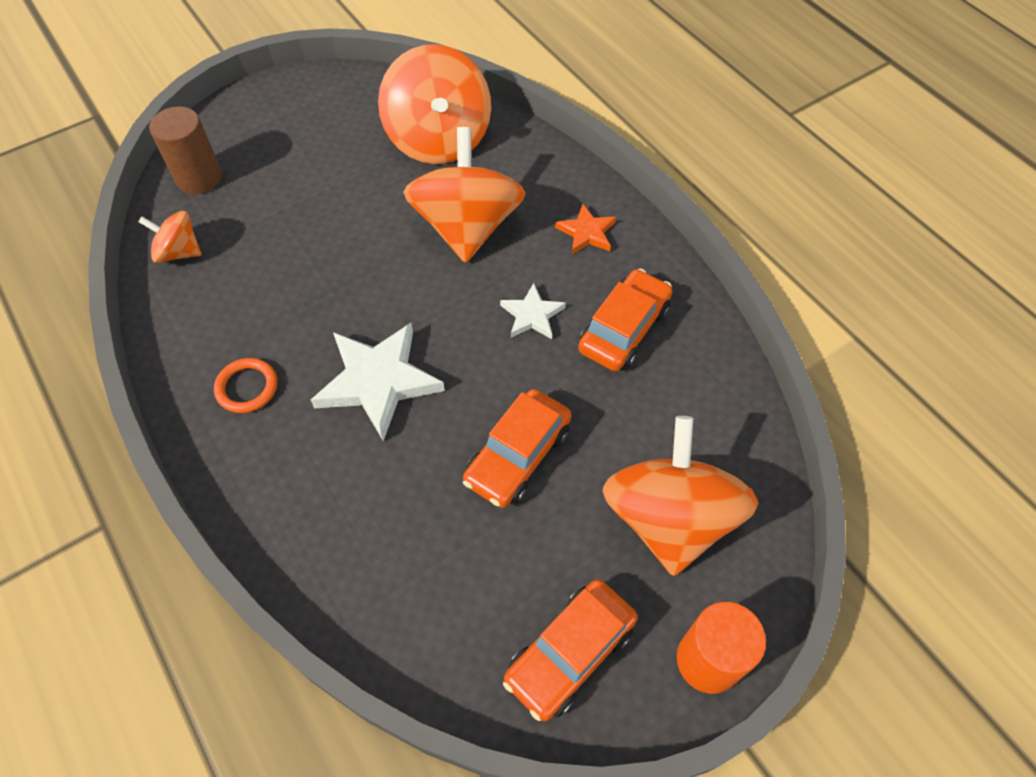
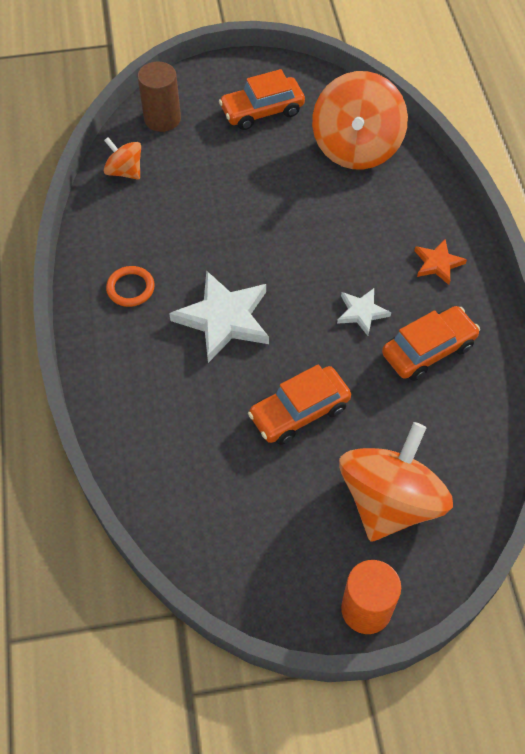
camera: 25 degrees right, 0 degrees up
(467, 227) = (345, 226): orange spinning top -> none
(570, 653) = (269, 561): orange car -> orange car (262, 111)

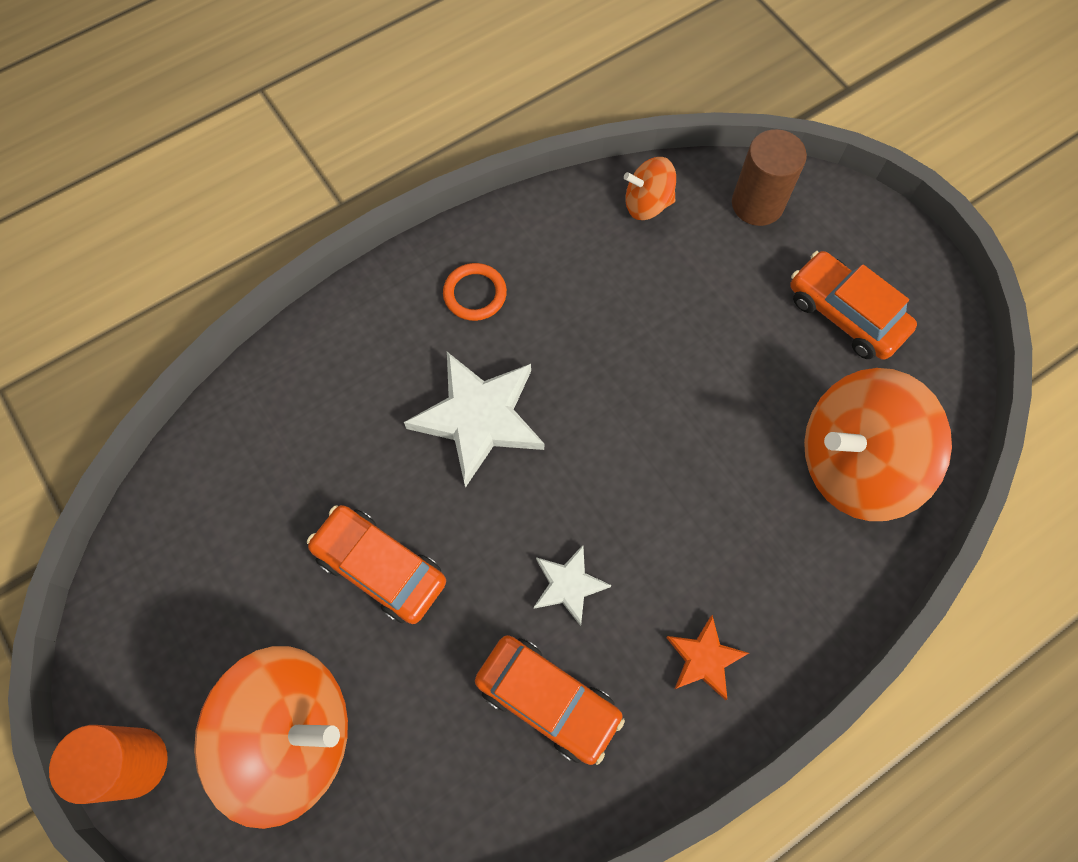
camera: 65 degrees right, 10 degrees up
(125, 171) = (647, 204): orange spinning top -> orange spinning top turned 105 degrees counterclockwise

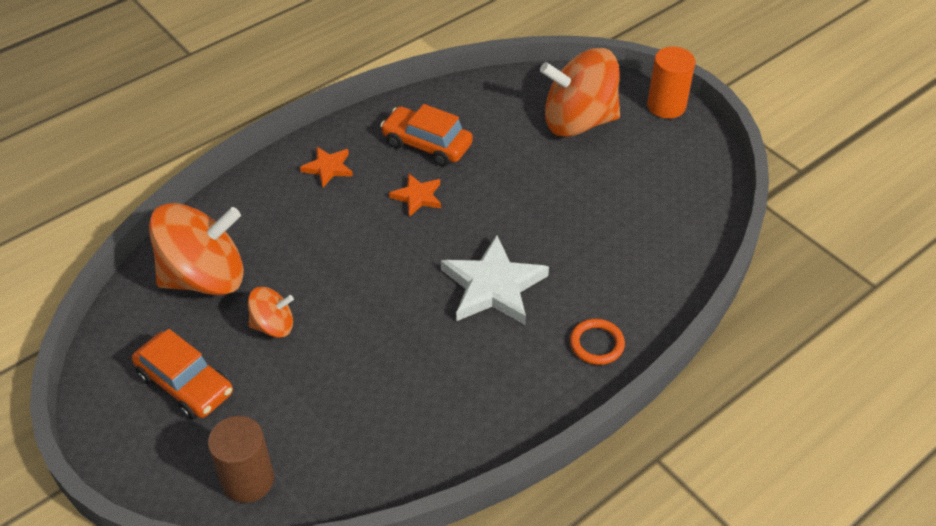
camera: 175 degrees right, 20 degrees down
(380, 568) = (546, 197): orange car -> none
(475, 294) = (511, 376): orange ring -> orange ring (596, 344)
(568, 585) = (417, 197): white star -> orange star
(647, 204) = (357, 472): orange spinning top -> orange spinning top (273, 325)

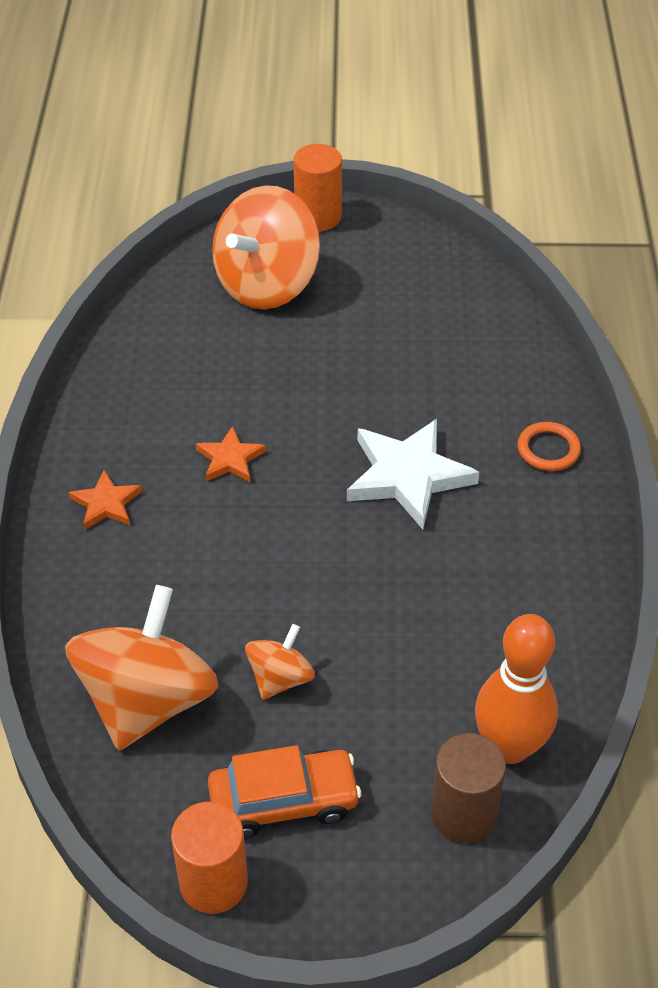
camera: 50 degrees left, 0 degrees up
(104, 387) = (213, 882): none -> orange cylinder
(321, 473) = (509, 747): none -> orange bowling pin
(427, 144) = (166, 408): orange car -> none

